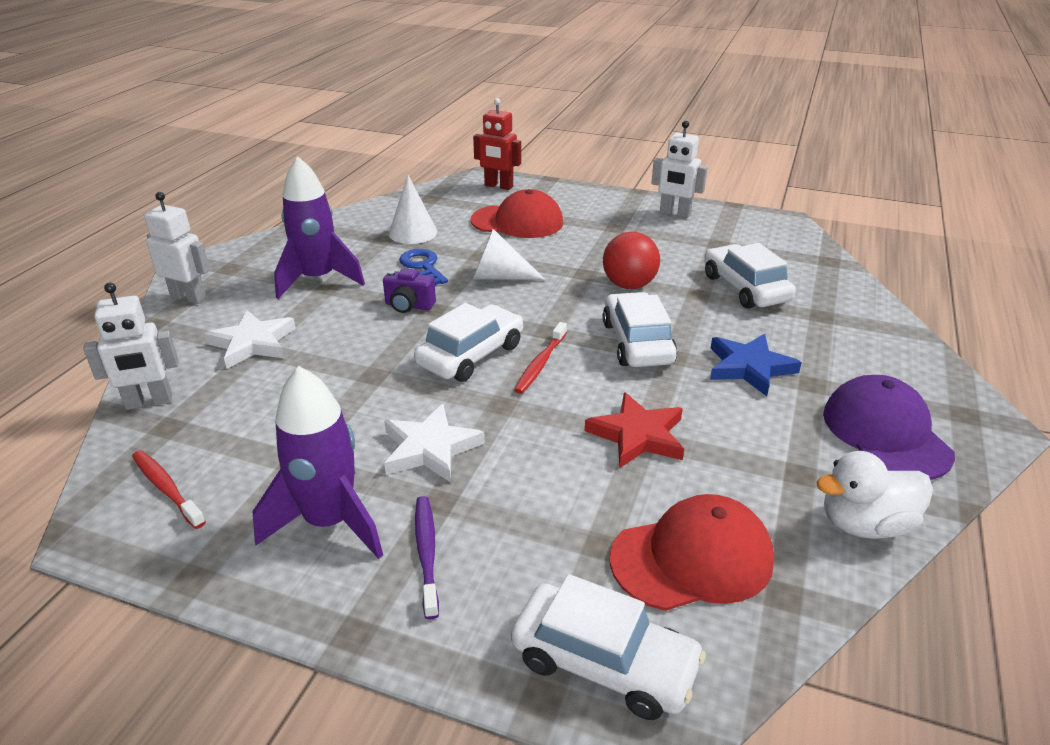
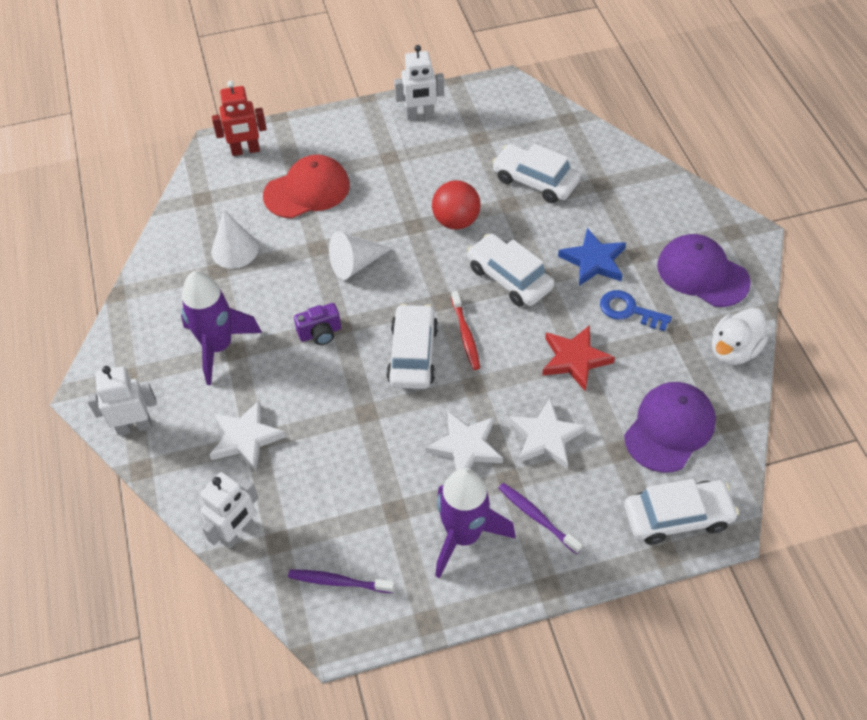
camera: 35 degrees left, 20 degrees up
(166, 488) = (338, 582): red toothbrush -> purple toothbrush
(423, 266) = (285, 285): blue key -> blue key (629, 310)
(525, 485) = (545, 437): none -> white star
(692, 558) = (669, 428): red cap -> purple cap

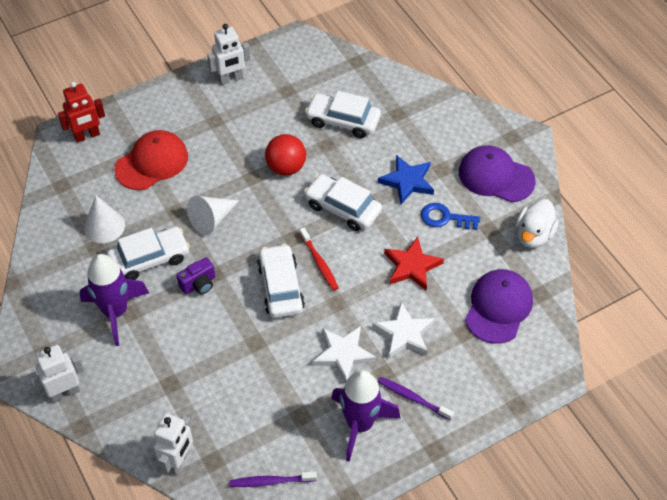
camera: 15 degrees left, 0 degrees up
(246, 438) = (162, 383): white star -> none
(677, 517) = (519, 375): white car -> white car (149, 259)

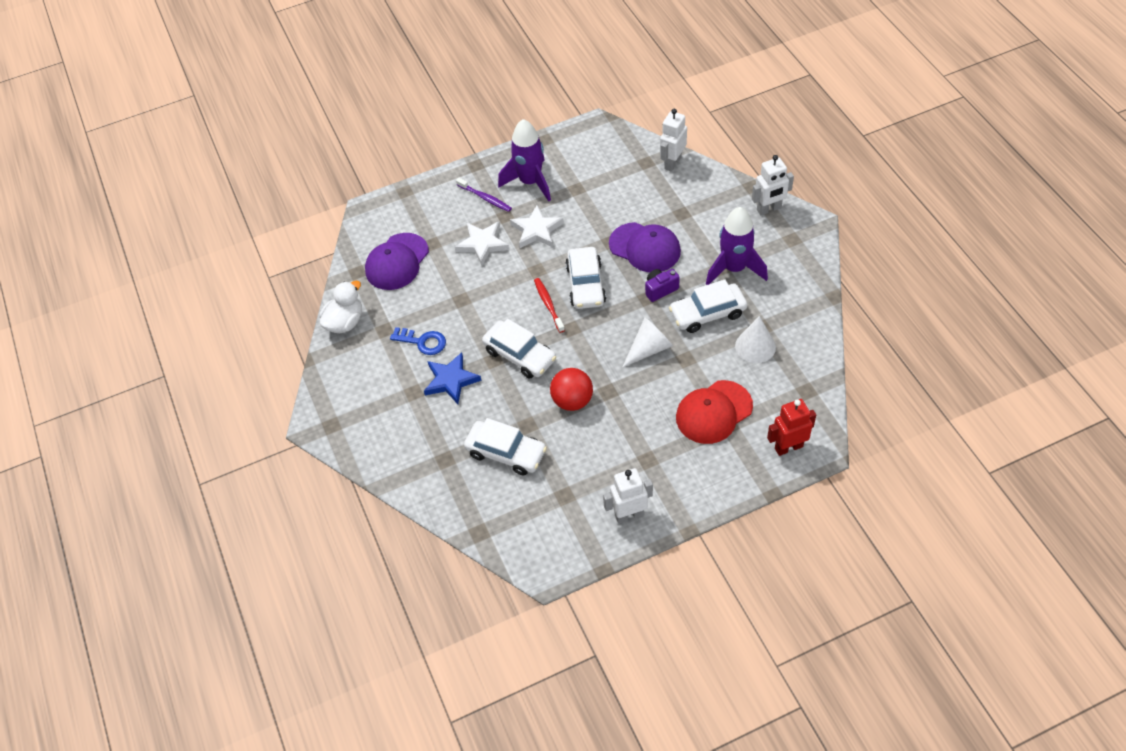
camera: 170 degrees left, 0 degrees up
(271, 481) = (602, 149): purple toothbrush -> none
(412, 266) = (464, 298): red star -> none
(496, 176) = (361, 382): purple cap -> purple cap (645, 248)

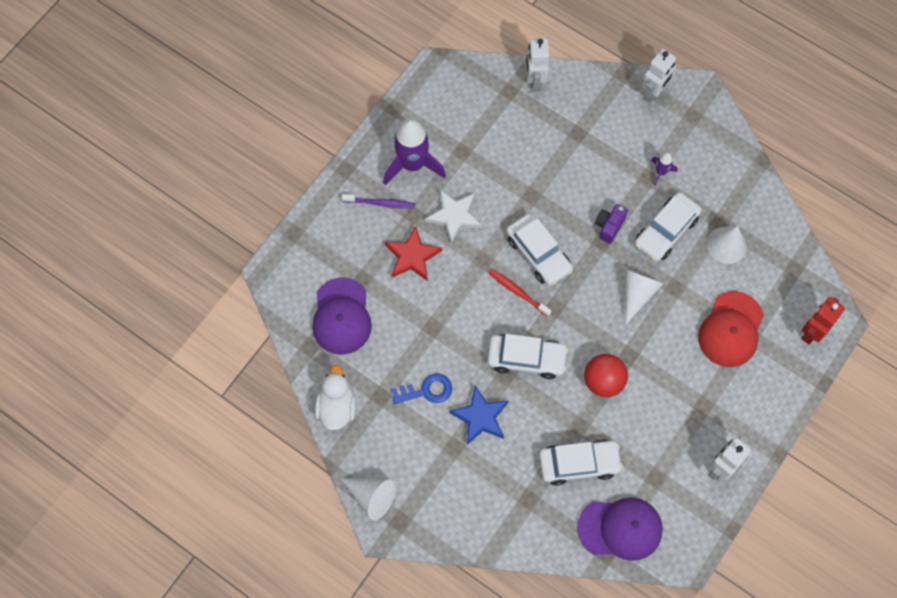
camera: 35 degrees left, 15 degrees up
(323, 397) = (371, 497): none -> white cone
(482, 244) = (412, 256): white star -> red star
(645, 248) = (567, 187): purple cap -> purple cap (620, 528)
(734, 268) = (661, 172): purple rocket -> purple rocket, size x0.46

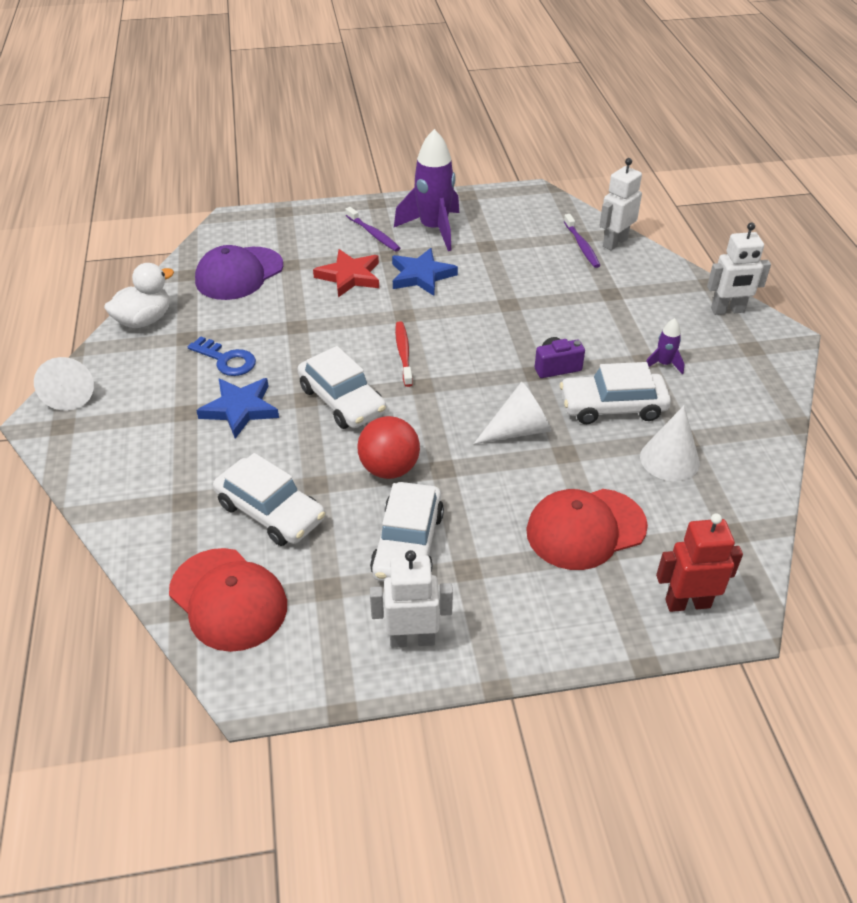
camera: 45 degrees right, 25 degrees down
(454, 216) = (421, 275): white star -> blue star
(518, 101) = (581, 246): none -> purple toothbrush
(538, 254) = (460, 342): white car -> white car (408, 544)
(620, 528) = (228, 599): purple cap -> red cap

